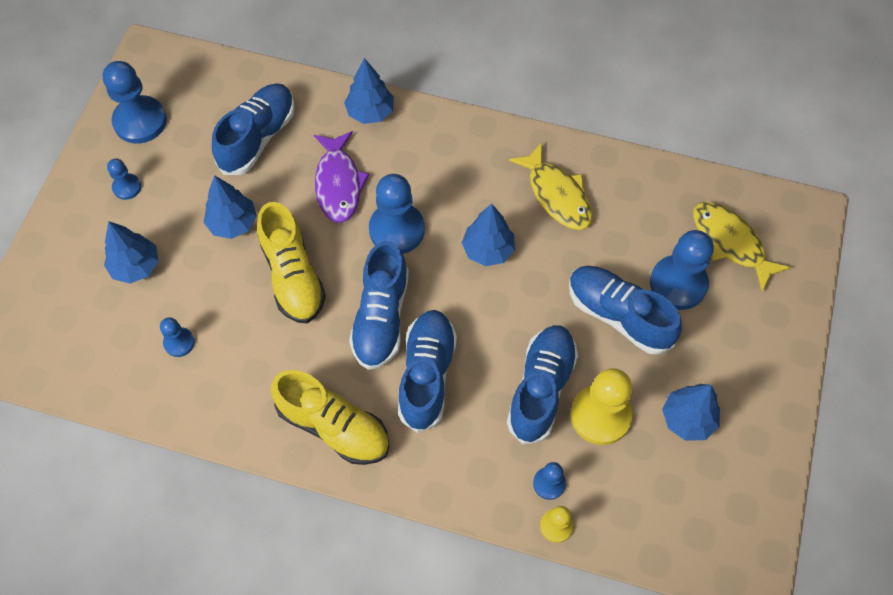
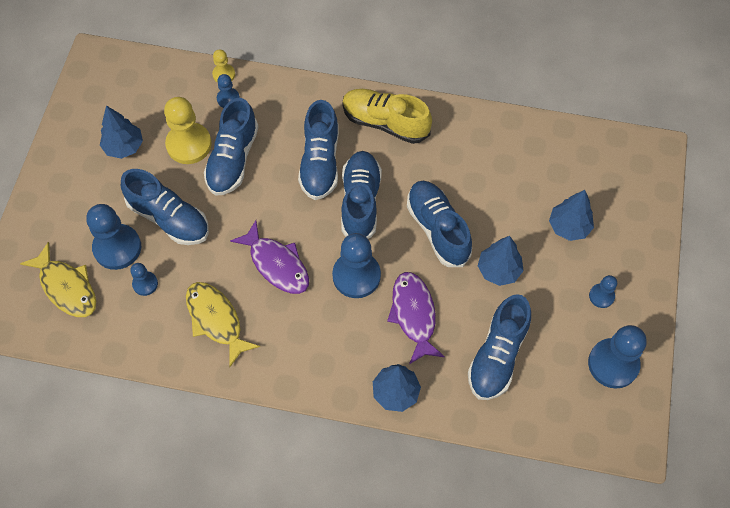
camera: 175 degrees right, 0 degrees up
(179, 343) = (515, 171): blue pawn -> blue pawn (145, 284)
(293, 276) = (437, 229): yellow shoe -> blue shoe
(488, 250) = (276, 264): blue tree -> purple fish

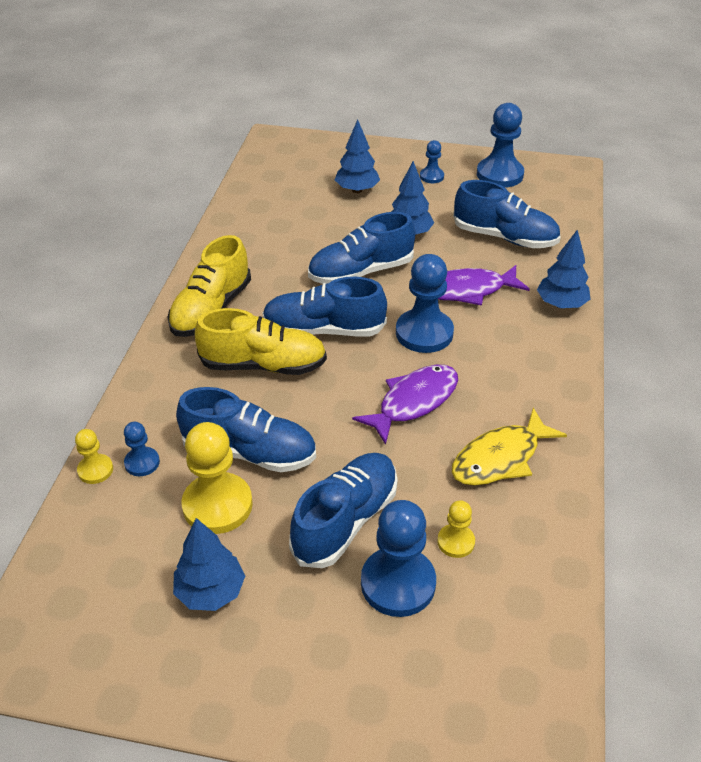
camera: 90 degrees left, 20 degrees down
(66, 287) = (472, 648): yellow fish -> none
(145, 284) = (456, 542): blue pawn -> yellow pawn
(320, 162) = (263, 365): blue shoe -> yellow shoe

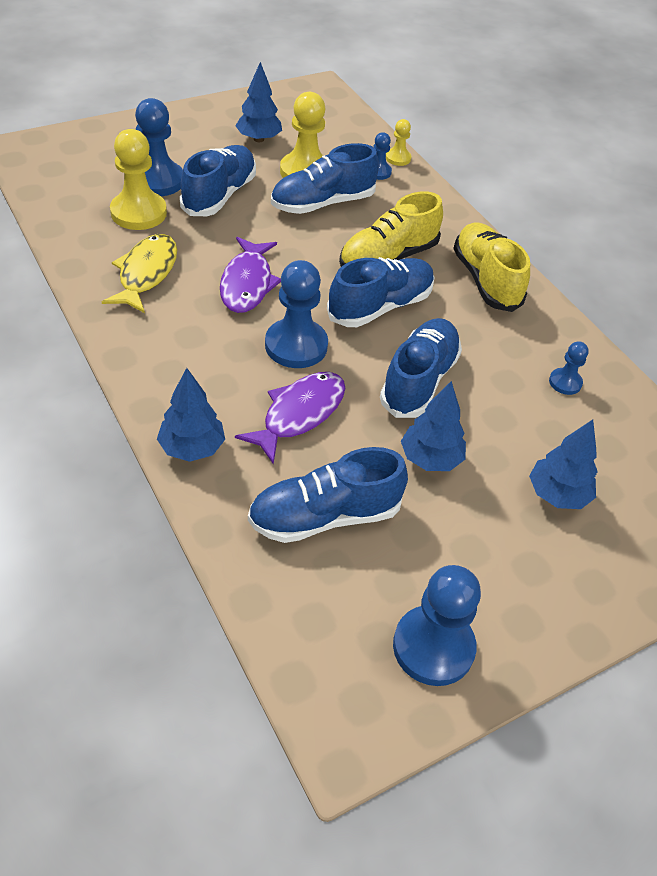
camera: 135 degrees right, 5 degrees up
(345, 521) = (219, 195): blue shoe -> blue shoe turned 150 degrees counterclockwise
(431, 176) = (509, 580): blue pawn -> blue pawn (565, 382)
(456, 542) = (138, 213): yellow pawn -> yellow pawn, size x1.93

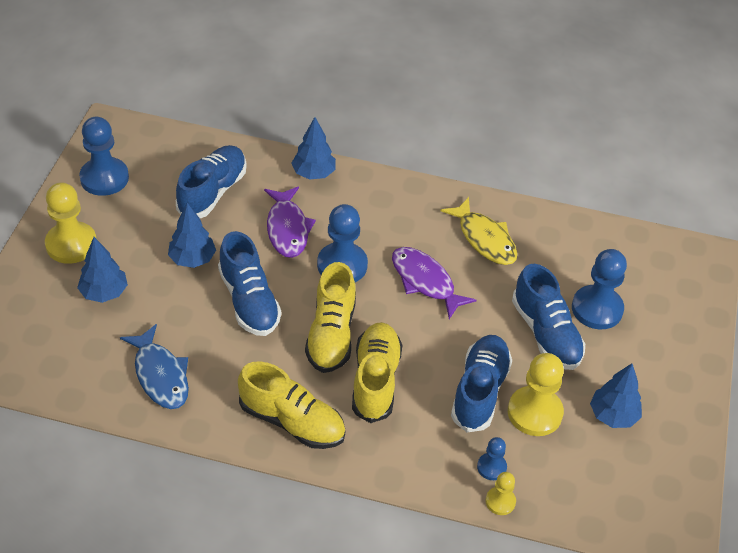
camera: 135 degrees right, 0 degrees up
(138, 213) = (561, 274): yellow pawn -> yellow pawn (71, 244)
(380, 307) = (331, 334): blue shoe -> yellow shoe
(565, 382) = (160, 375): blue pawn -> blue fish

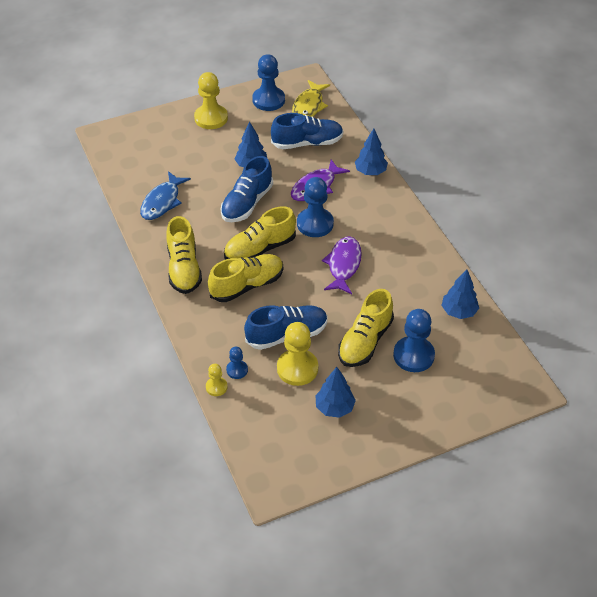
camera: 55 degrees right, 0 degrees up
(104, 293) = (193, 149): blue tree -> blue tree (458, 311)
(484, 239) = (409, 272): yellow fish -> yellow fish (309, 106)
(546, 333) = (365, 341): blue shoe -> yellow shoe

